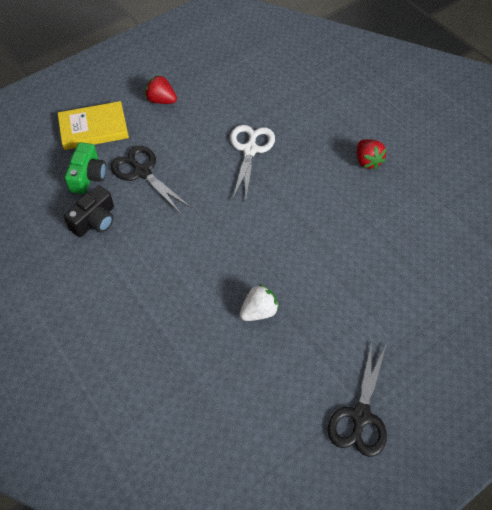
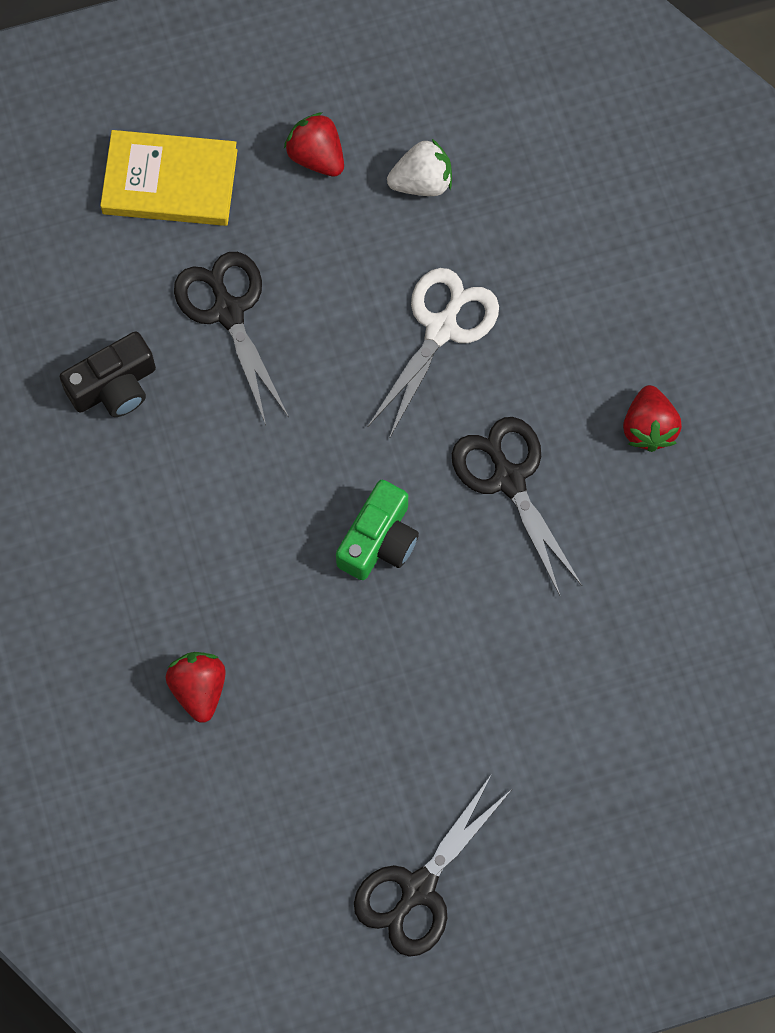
camera: 20 degrees right, 15 degrees up
(88, 176) = (129, 287): green camera -> green camera (379, 540)
(193, 351) = (199, 689): none -> red strawberry
(259, 311) = (330, 657): white strawberry -> white strawberry (422, 182)
(312, 202) = (509, 479): none -> black scissors

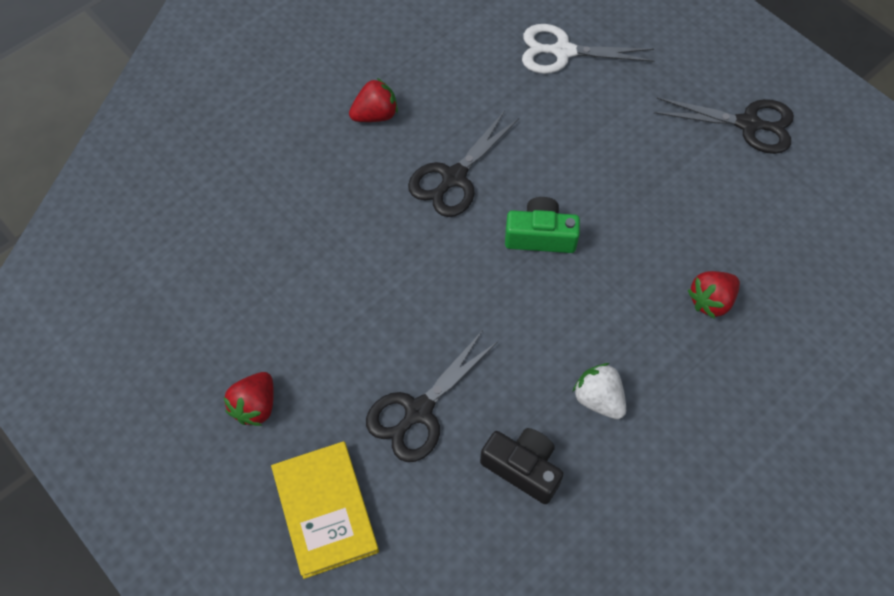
camera: 115 degrees left, 10 degrees down
(422, 182) = (247, 321): white strawberry -> white strawberry (598, 399)
(441, 328) = (362, 261): white scissors -> white scissors (562, 51)

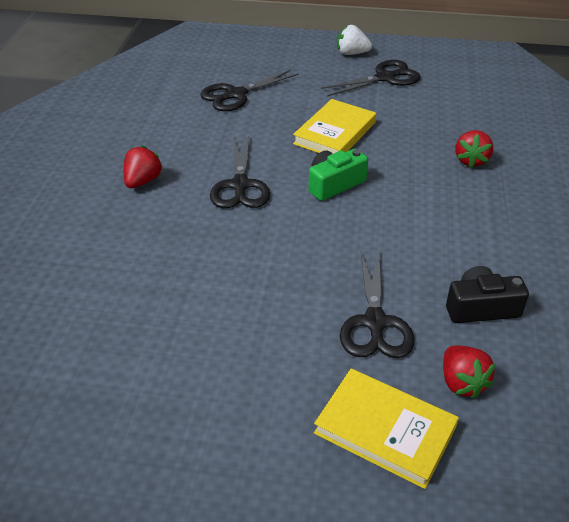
camera: 40 degrees left, 20 degrees down
(255, 406) = (248, 401): red strawberry -> red strawberry (462, 383)
(562, 51) = (236, 94): white scissors -> black scissors
(598, 399) = (475, 242): white strawberry -> white strawberry (352, 53)
(609, 170) = (335, 133): none -> yellow book

